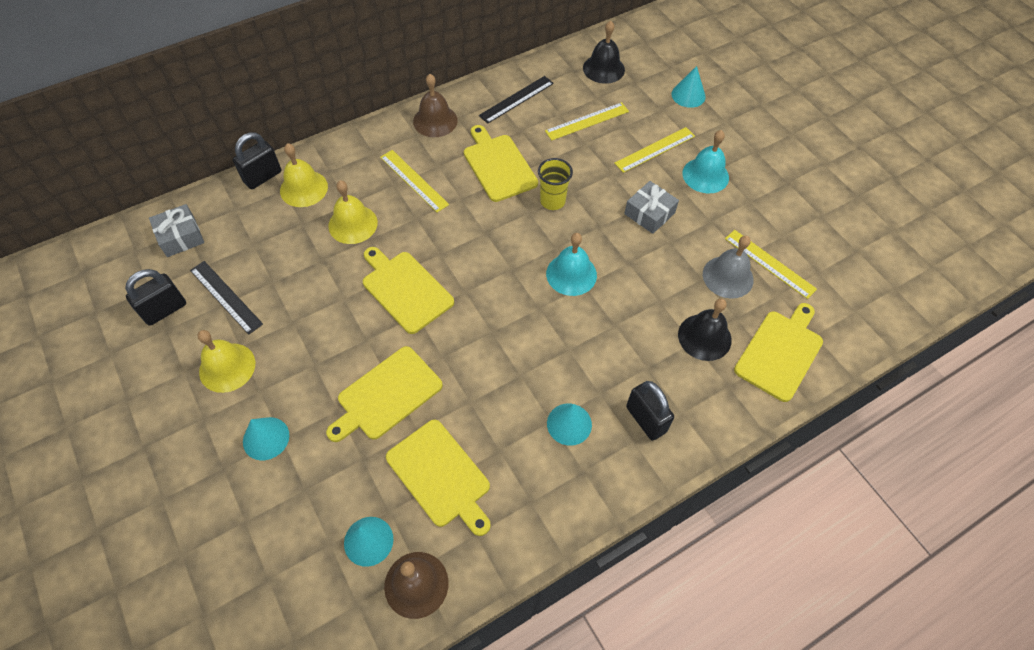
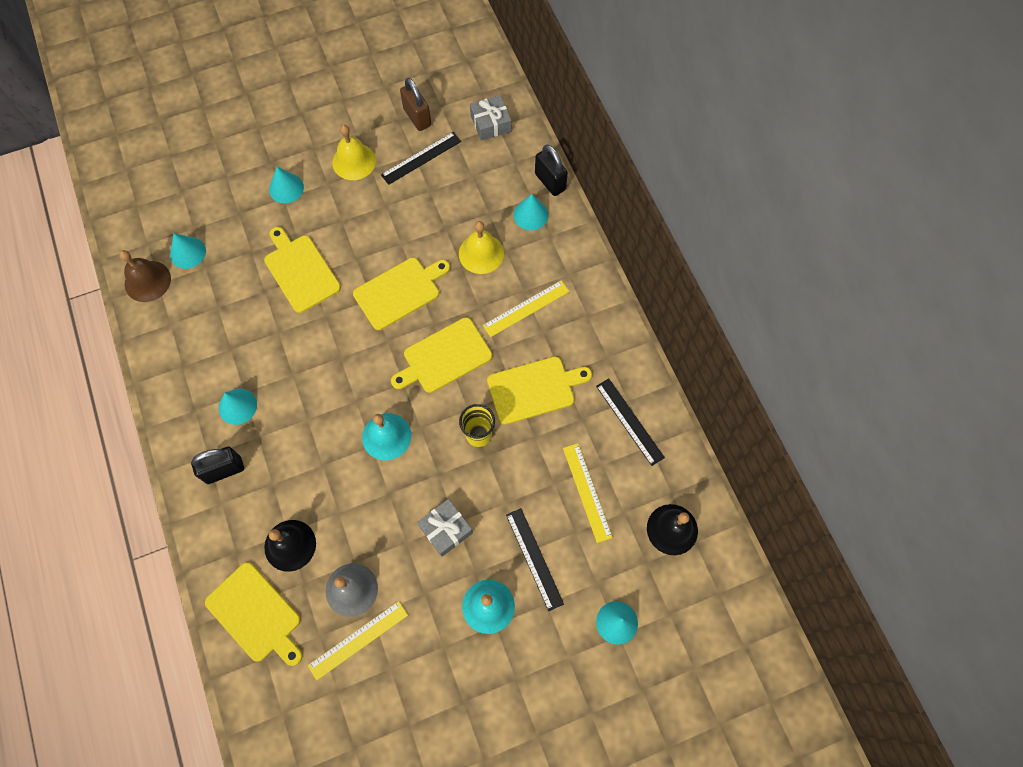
camera: 100 degrees right, 10 degrees up
(165, 310) = (417, 117): black padlock -> brown padlock
(303, 188) = (531, 214): yellow bell -> turquoise cone
(435, 121) = (606, 335): brown bell -> none
(441, 476) = (222, 304): yellow cutting board -> yellow cutting board (444, 357)
(655, 149) = (534, 558): yellow ruler -> black ruler

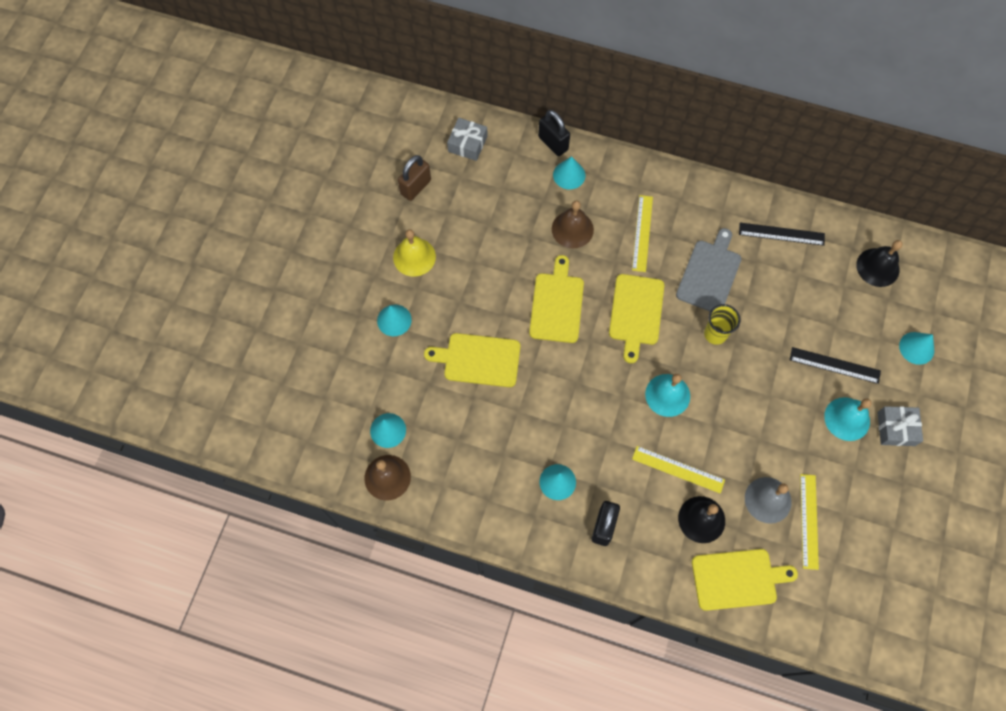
camera: 50 degrees left, 0 degrees up
(417, 117) = (416, 187): brown padlock -> brown padlock turned 60 degrees counterclockwise
(421, 158) = (455, 210): black ruler -> none
(446, 529) = (770, 406): grey gift -> grey gift (896, 429)
(481, 253) = (572, 229): yellow bell -> brown bell
(534, 389) = (709, 273): yellow cutting board -> grey cutting board
(550, 182) = (553, 143): black padlock -> black padlock turned 45 degrees clockwise
(587, 492) = (812, 298): yellow ruler -> yellow ruler (678, 469)

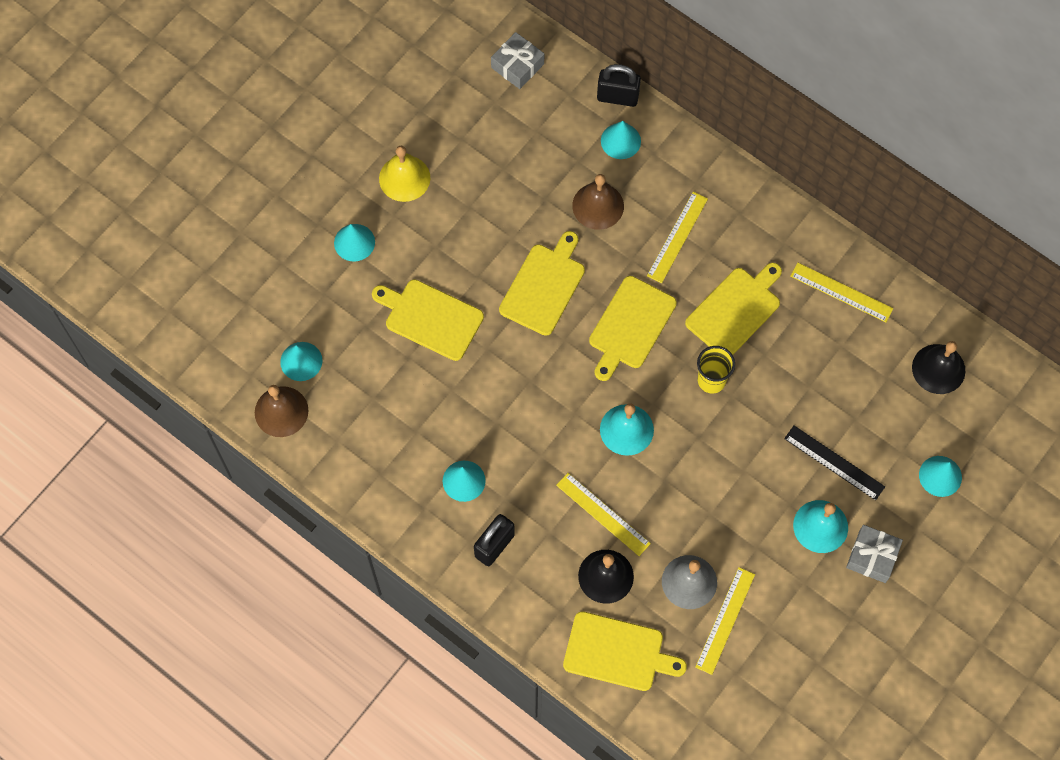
camera: 20 degrees right, 0 degrees up
(416, 187) = (437, 98): brown padlock -> none
(553, 143) = (617, 97): black padlock -> black padlock turned 60 degrees counterclockwise
(709, 273) = (735, 310): grey cutting board -> yellow cutting board
(781, 234) = (841, 292): black ruler -> yellow ruler

